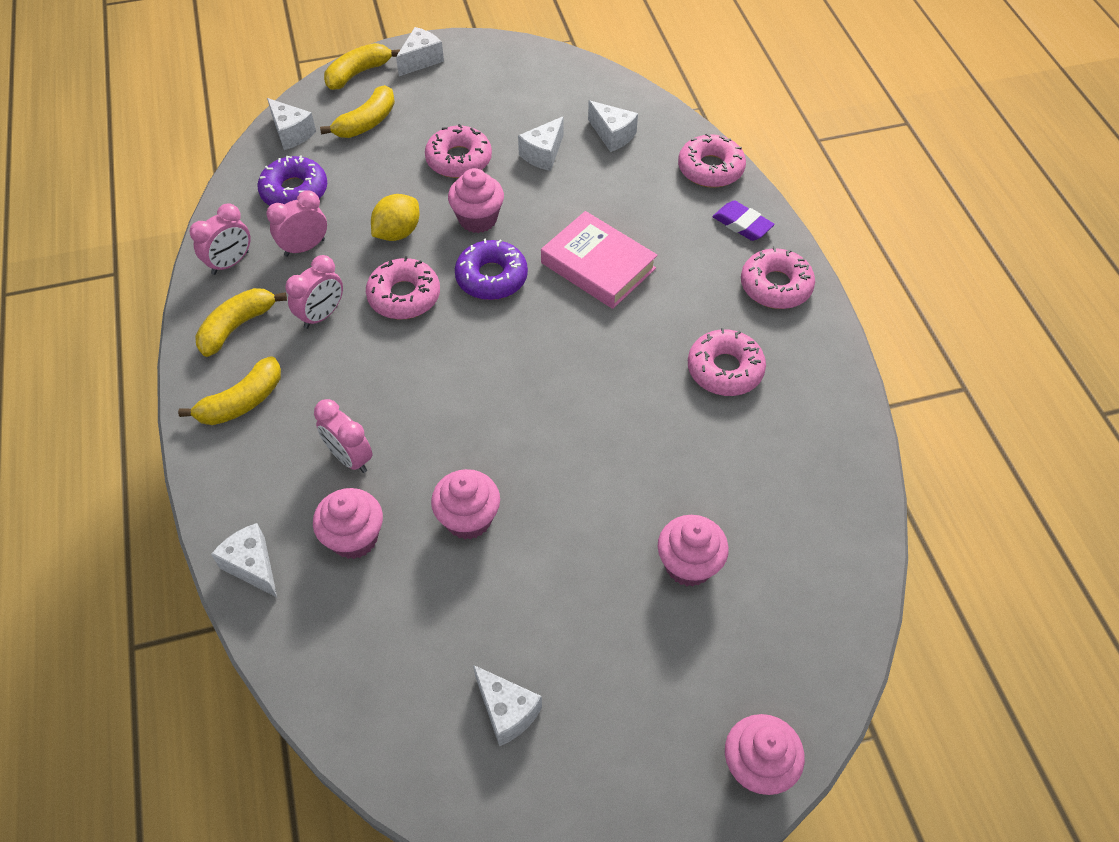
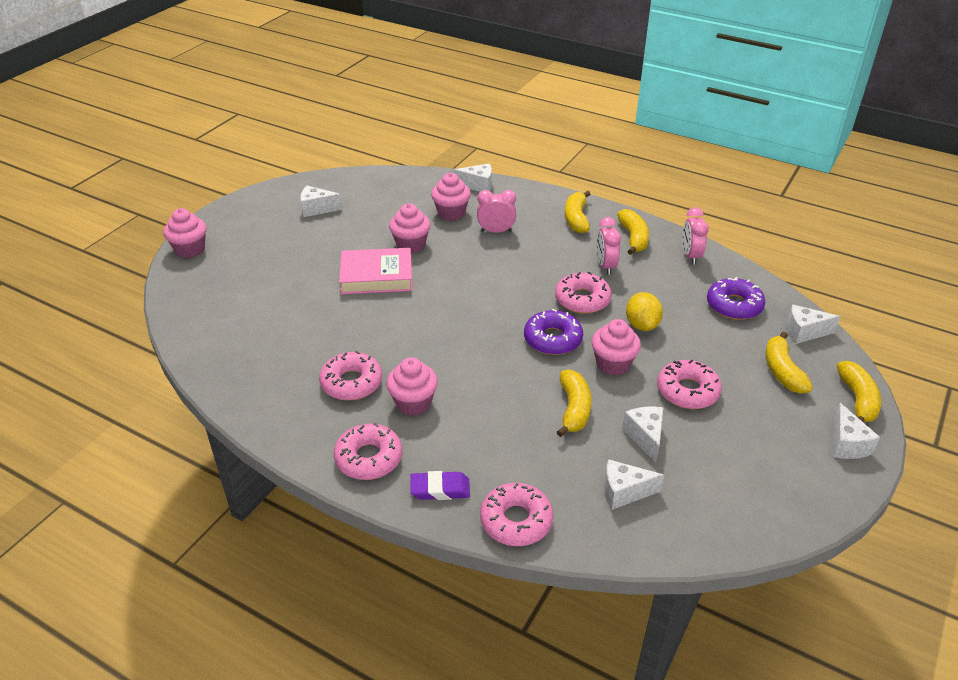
camera: 135 degrees right, 15 degrees down
(304, 247) = (672, 285): pink clock -> none
(564, 208) = (573, 409): none -> yellow banana
(598, 266) = (501, 388): pink book -> pink book (376, 276)
(688, 565) = (283, 289): pink cupcake -> pink cupcake (413, 403)

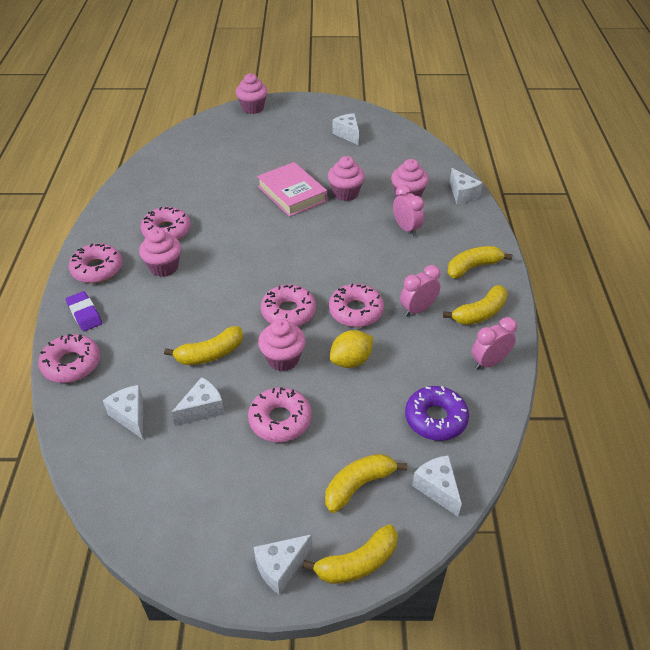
camera: 60 degrees right, 5 degrees up
(553, 339) = (288, 312): purple donut -> pink donut

